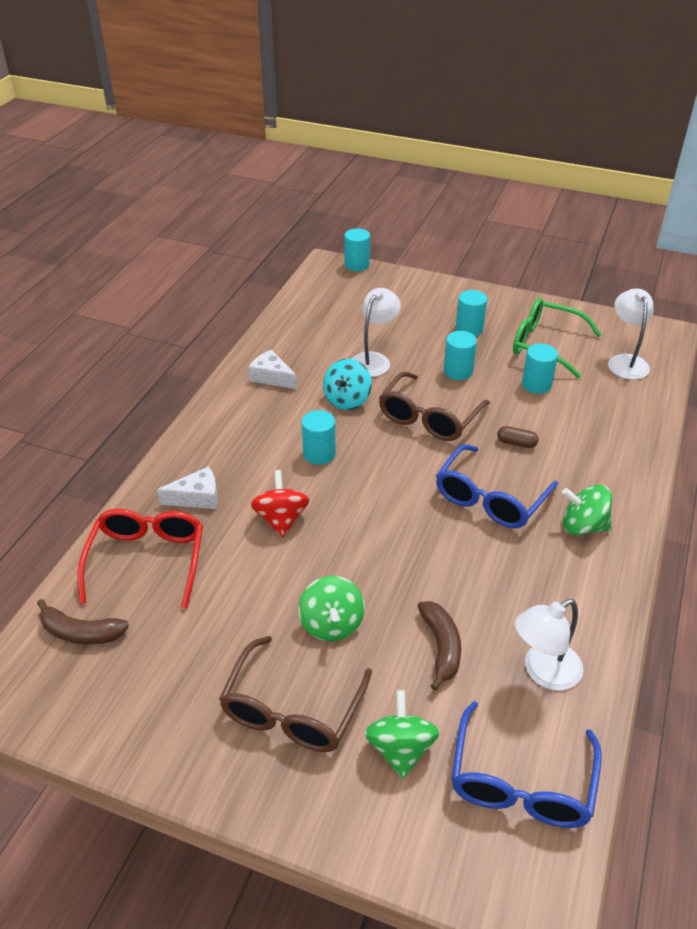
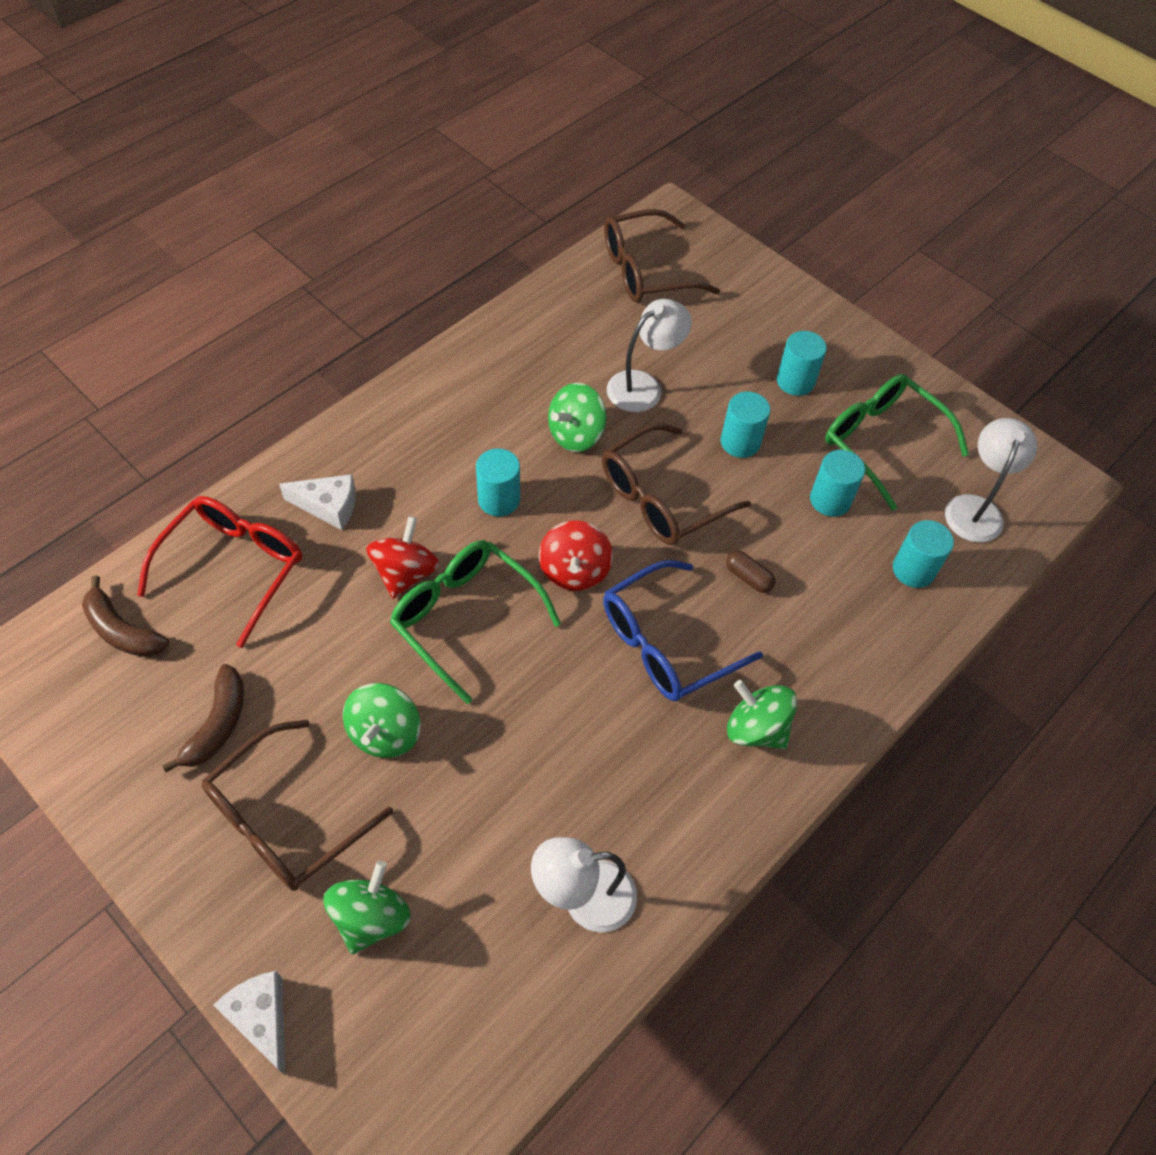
camera: 20 degrees right, 15 degrees up
(272, 377) = (504, 367): white cheese -> white cheese (262, 1018)
(332, 298) = (646, 271): none -> brown glasses
(342, 531) = (465, 618): none -> green glasses
(347, 400) = (576, 434): turquoise spinning top -> green spinning top
(357, 265) = (708, 227): turquoise cylinder -> turquoise cylinder (913, 570)
(400, 478) = (574, 571): none -> red spinning top
(441, 647) = (488, 815): brown banana -> brown banana (218, 724)
(521, 782) = (475, 1018): blue glasses -> none

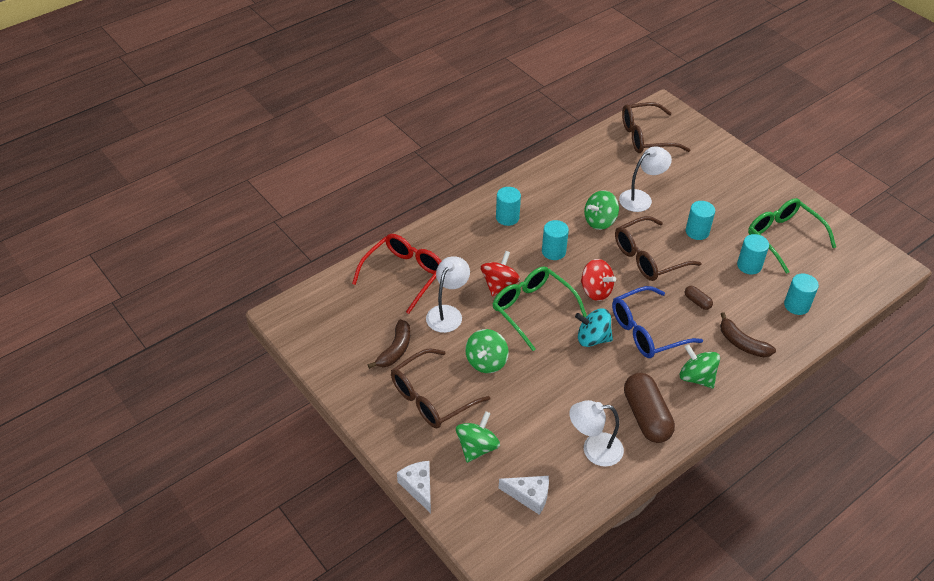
camera: 10 degrees right, 10 degrees down
(122, 630) = (343, 300): brown banana -> brown banana (742, 343)
(328, 506) = (457, 248): white cheese -> white cheese (529, 496)
(572, 667) = (592, 338): none -> turquoise spinning top
(574, 571) = (596, 291): red spinning top -> red spinning top turned 60 degrees counterclockwise
(674, 818) = (646, 416): none -> brown capsule
(795, 381) = (733, 201): turquoise cylinder -> turquoise cylinder (507, 217)
(975, 508) = (837, 276): white lamp -> white lamp (447, 313)

